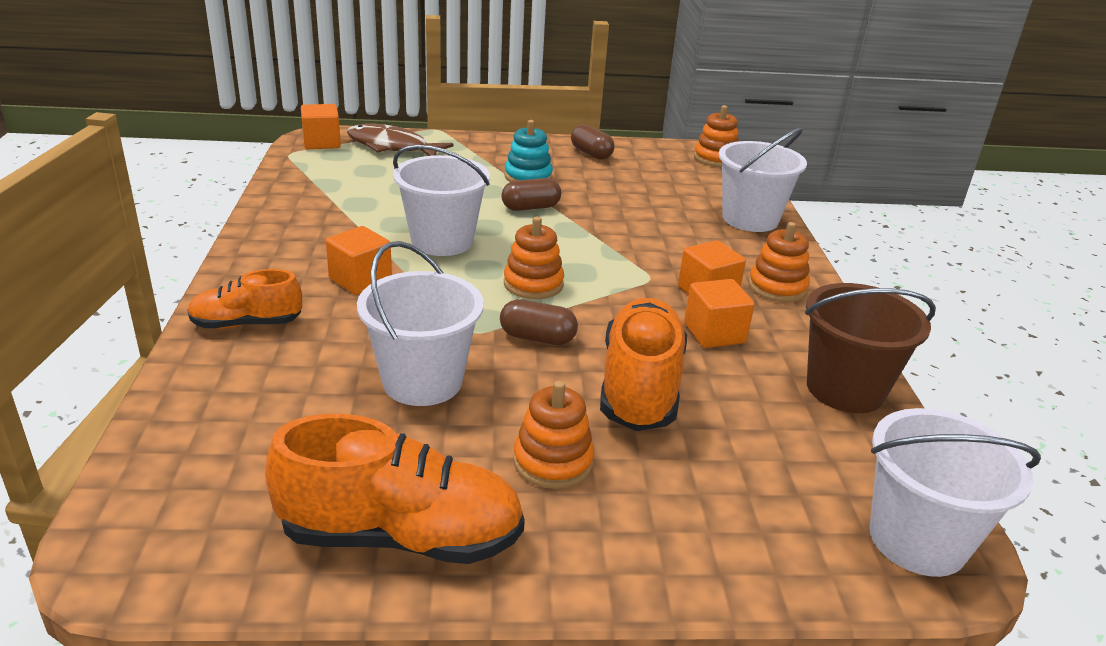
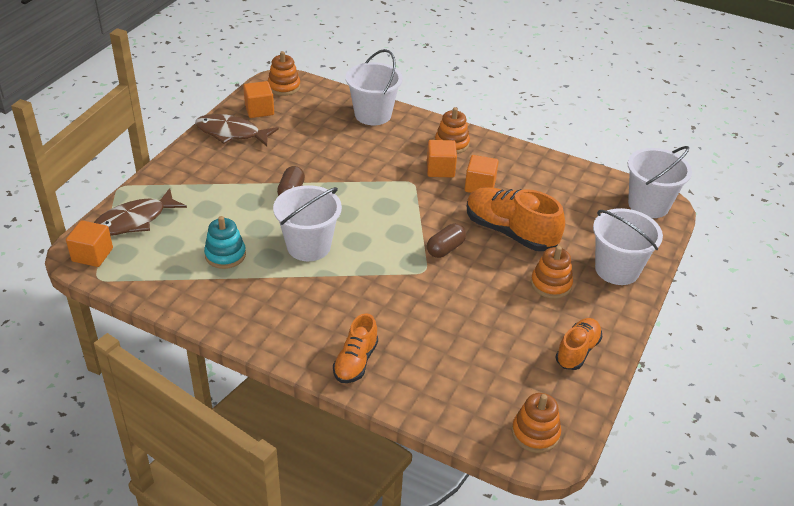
camera: 60 degrees left, 10 degrees up
(360, 280) = (334, 297): orange cube -> orange cube (259, 110)
(401, 536) = (577, 351): orange shoe -> orange shoe, size x0.59
(422, 381) = (461, 306): white bucket -> white bucket (617, 269)
(528, 177) = (244, 175): turquoise stacking toy -> turquoise stacking toy (225, 255)
(533, 284) = (388, 228): orange stacking toy -> orange stacking toy (535, 433)
(591, 153) = (231, 133): brown capsule -> brown fish
(845, 389) = (548, 170): brown bucket -> none

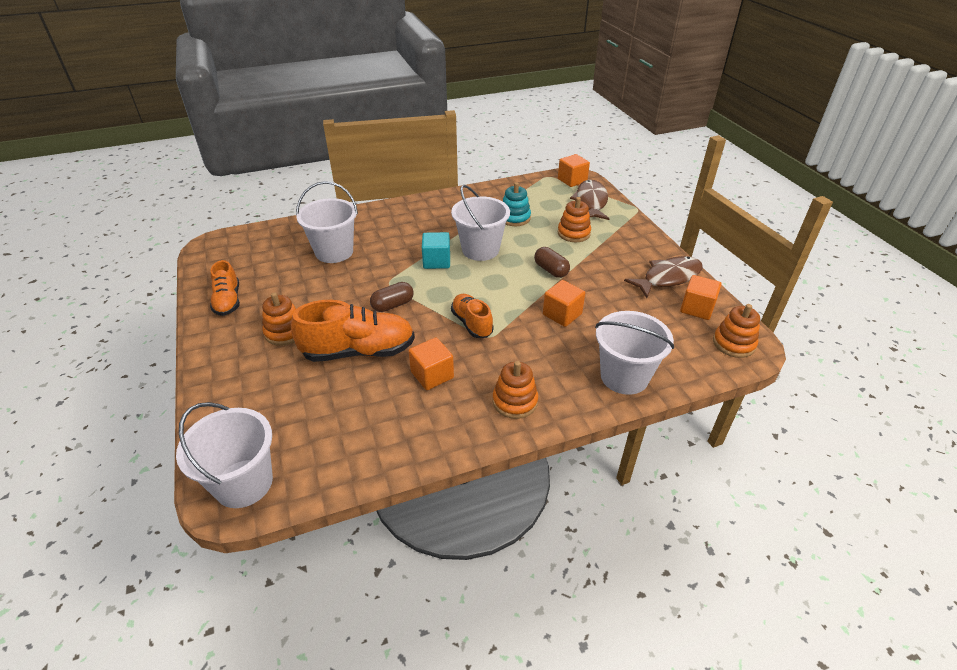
camera: 135 degrees right, 0 degrees up
(355, 361) = (365, 220): orange shoe -> orange shoe (472, 323)
(359, 262) = (436, 261): none -> turquoise cube
(440, 169) = (485, 366): orange cube -> orange cube (562, 314)
(445, 249) = (393, 305): brown capsule -> brown capsule turned 60 degrees clockwise
(535, 433) = (225, 248): orange stacking toy -> orange stacking toy (573, 233)
(617, 269) = (235, 381): white bucket -> white bucket (334, 252)

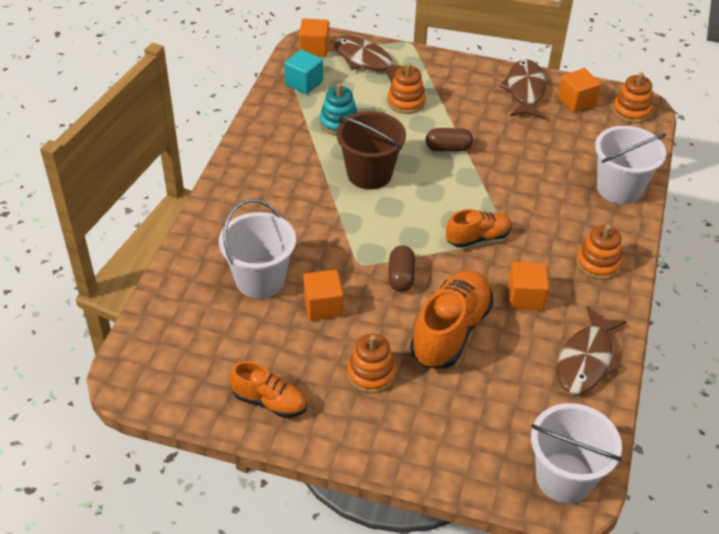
camera: 55 degrees left, 5 degrees up
(391, 441) = (586, 360): none -> brown fish
(436, 261) = (358, 213): turquoise cube -> turquoise cube (304, 83)
(472, 323) = (478, 238): orange shoe -> orange shoe turned 150 degrees clockwise
(480, 250) = (369, 174): white bucket -> brown bucket
(562, 314) = (516, 177): orange cube -> orange cube (323, 306)

